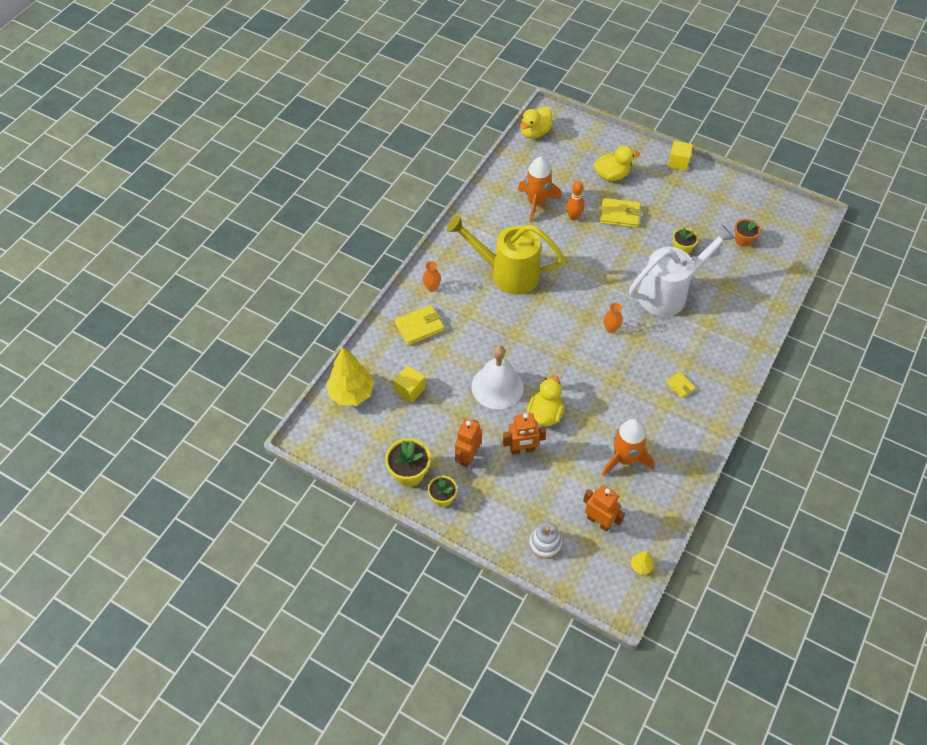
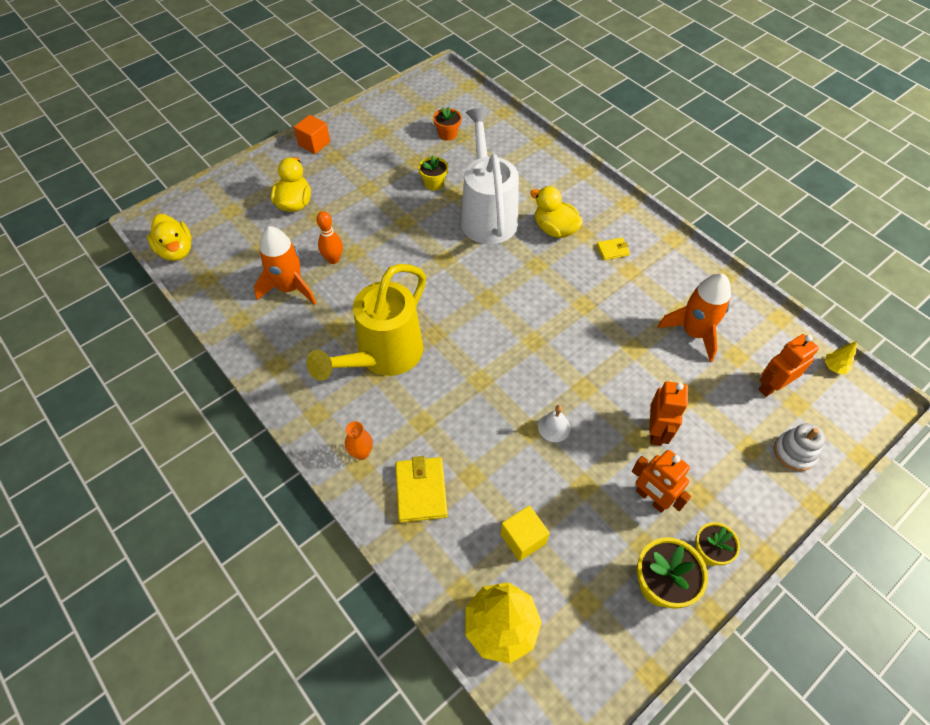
camera: 70 degrees left, 0 degrees up
(497, 386) = (554, 427): white bell -> white bell, size x0.46
(545, 414) = (611, 389): yellow duck -> yellow duck (554, 229)
(611, 328) = (513, 282): orange vase -> none
(619, 215) = (356, 217): yellow wallet -> none
(678, 162) = (314, 143): yellow cube -> orange cube

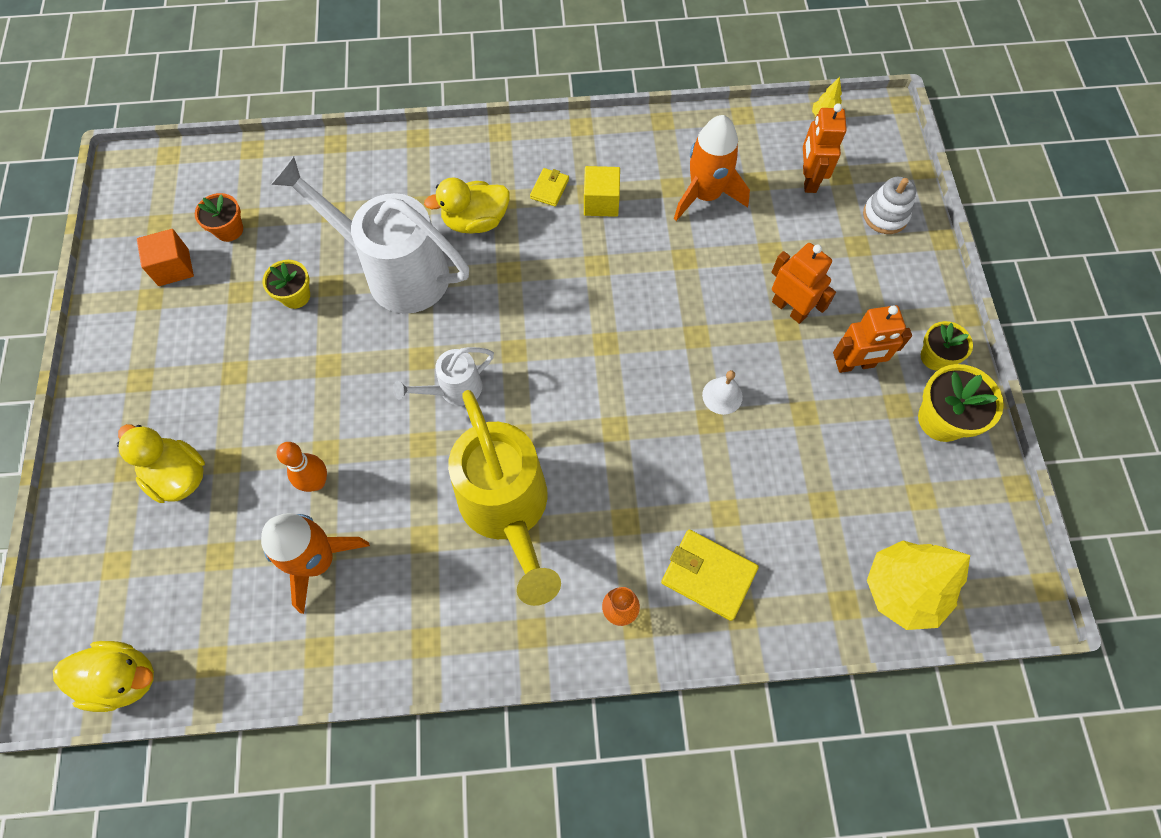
camera: 55 degrees left, 10 degrees up
(314, 143) = (92, 391): orange cube -> orange cube (173, 267)
(438, 285) = (454, 389): none -> white watering can
(523, 538) = (824, 509): yellow cube -> yellow cube (601, 202)

